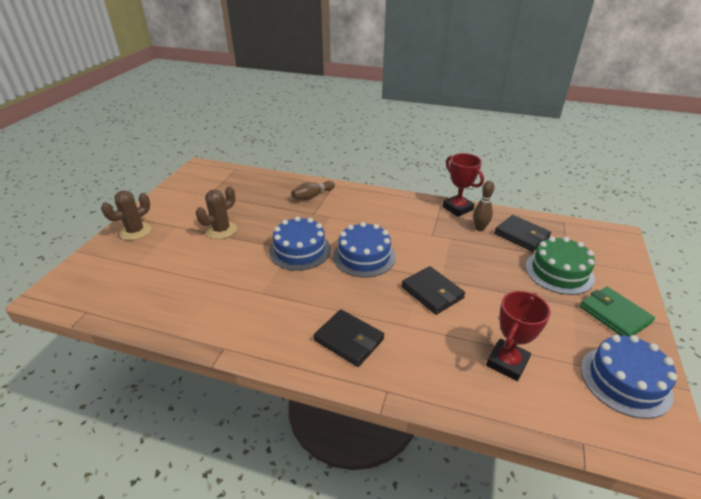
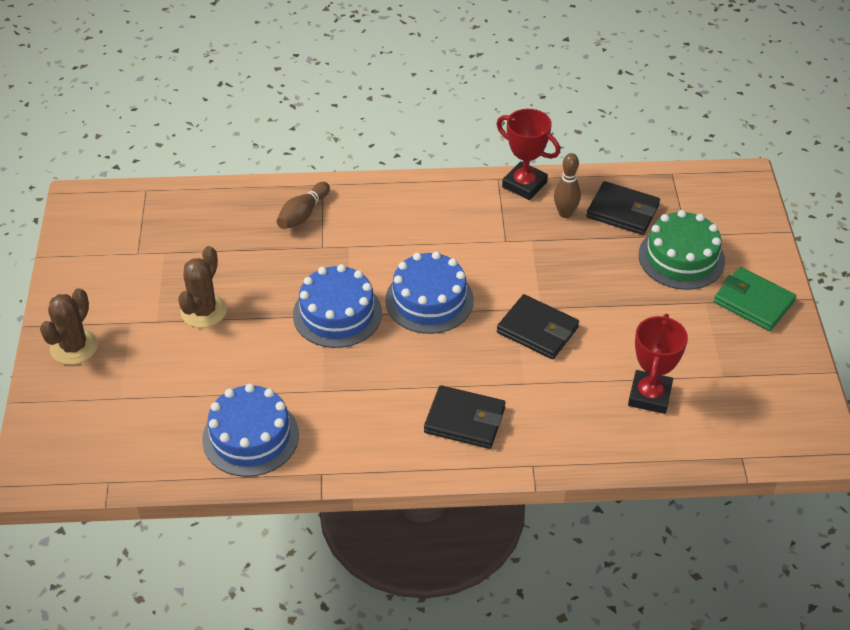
camera: 20 degrees left, 10 degrees up
(625, 381) = (773, 380): blue cake -> blue cake (250, 437)

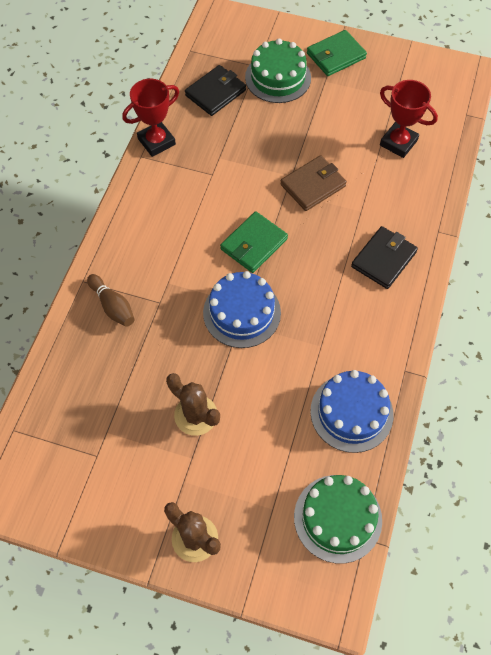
camera: 70 degrees left, 15 degrees up
(125, 453) = (337, 518): none -> green cake
(429, 300) = (254, 244): blue cake -> green wallet
(537, 330) = (313, 185): black wallet -> brown wallet
(565, 213) = (201, 127): brown bowling pin -> none

